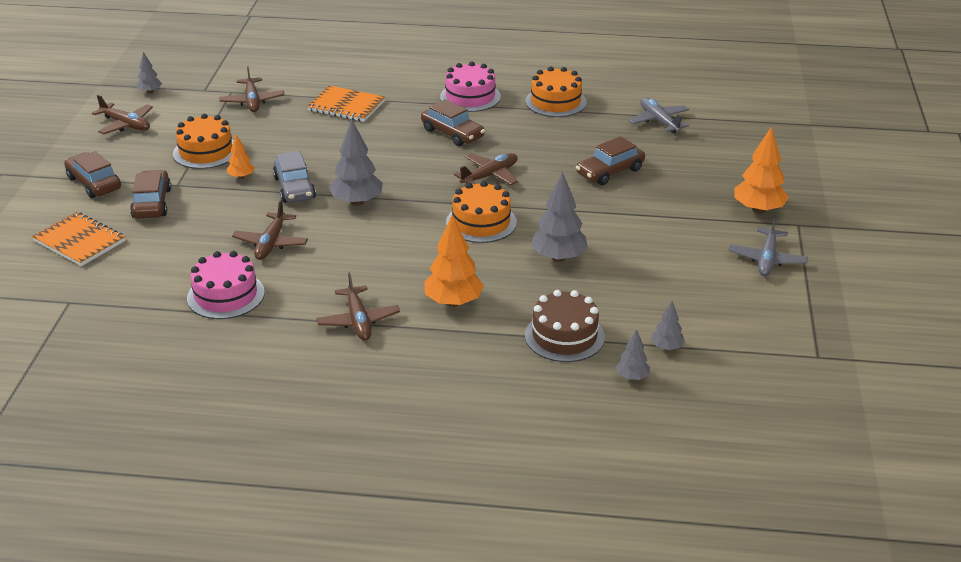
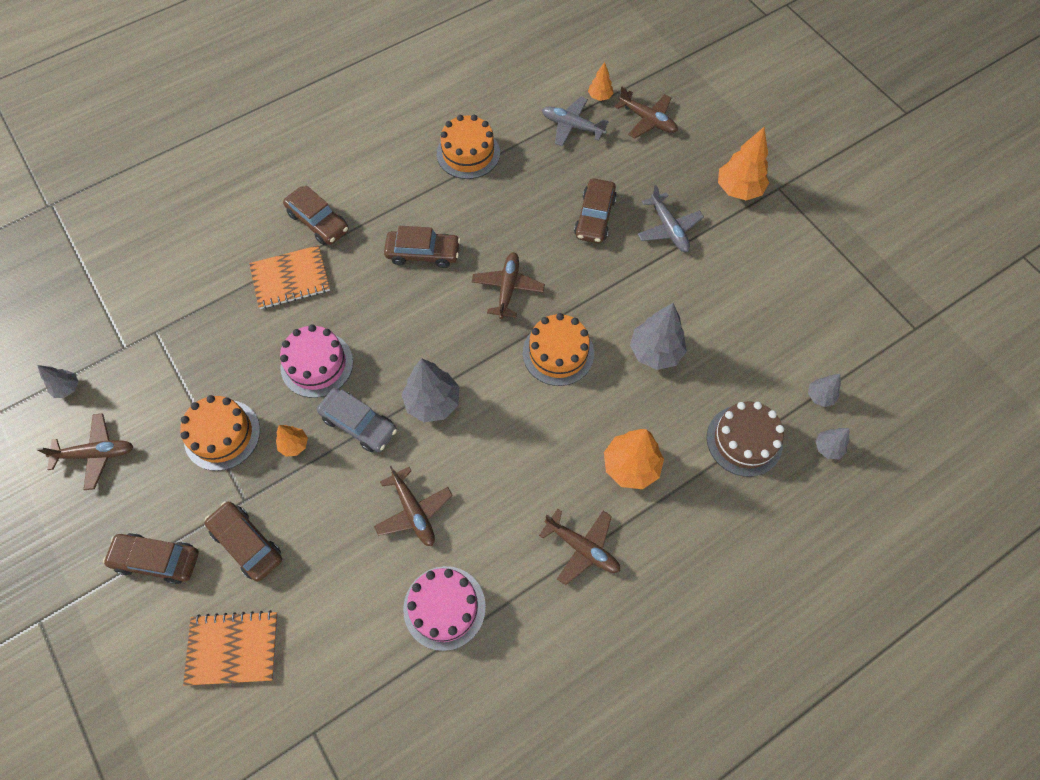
camera: 40 degrees left, 30 degrees up
(252, 101) = (192, 332): brown plane -> brown plane (648, 120)
(401, 89) = (318, 222): none -> brown car
(470, 97) = (389, 193): pink cake -> pink cake (317, 364)
(705, 116) = (600, 97): none -> orange tree
(767, 260) = (794, 245): grey plane -> grey plane (669, 229)

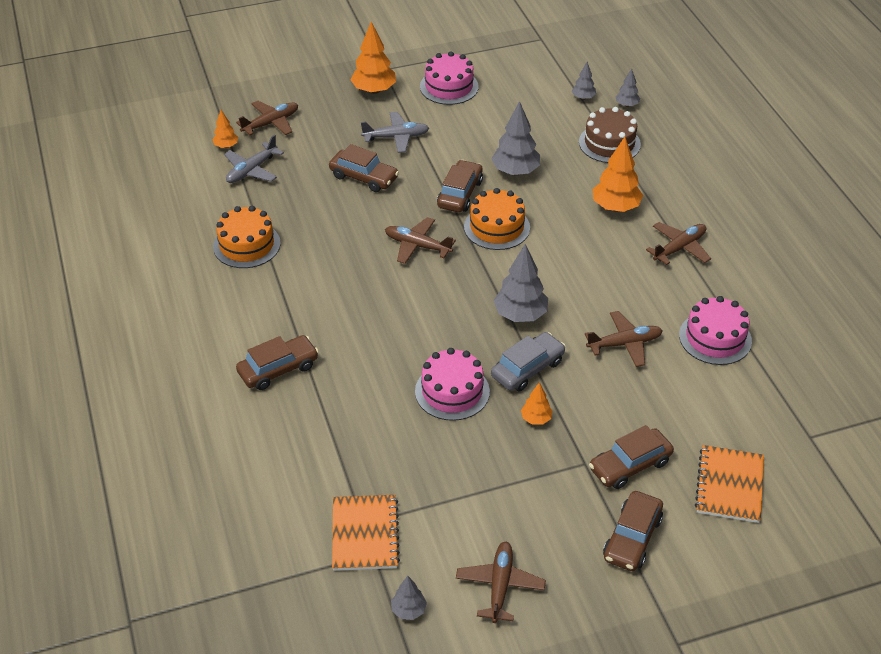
camera: 75 degrees left, 20 degrees down
(222, 435) = (508, 474): orange cake -> none
(290, 279) = (341, 400): orange notebook -> orange notebook (365, 534)
(423, 253) = (353, 296): brown car -> brown car (460, 194)
(777, 255) = (449, 87): none -> pink cake

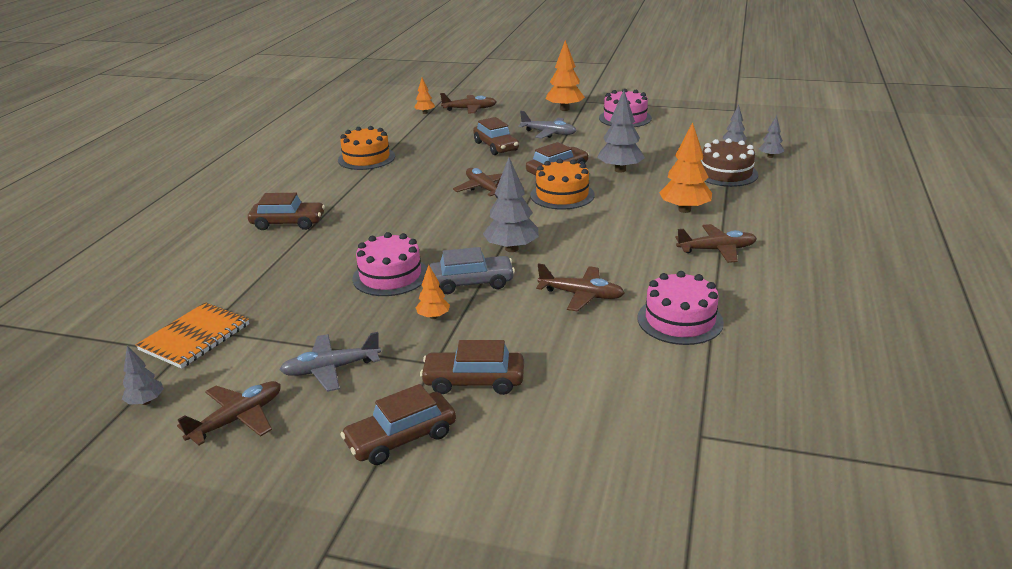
camera: 35 degrees right, 15 degrees down
(251, 170) = (424, 126): grey plane -> grey plane (330, 369)
(729, 485) = (556, 439): orange notebook -> none

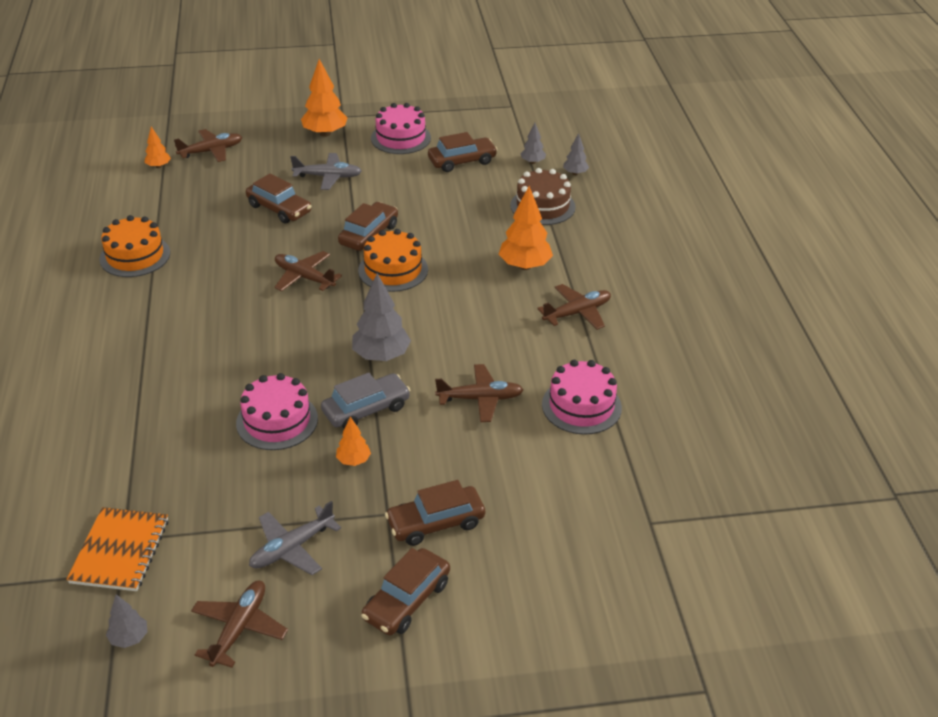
camera: 25 degrees left, 10 degrees up
(288, 223) = (109, 375): brown car -> brown car (462, 161)
(620, 170) = (434, 221): grey tree -> none

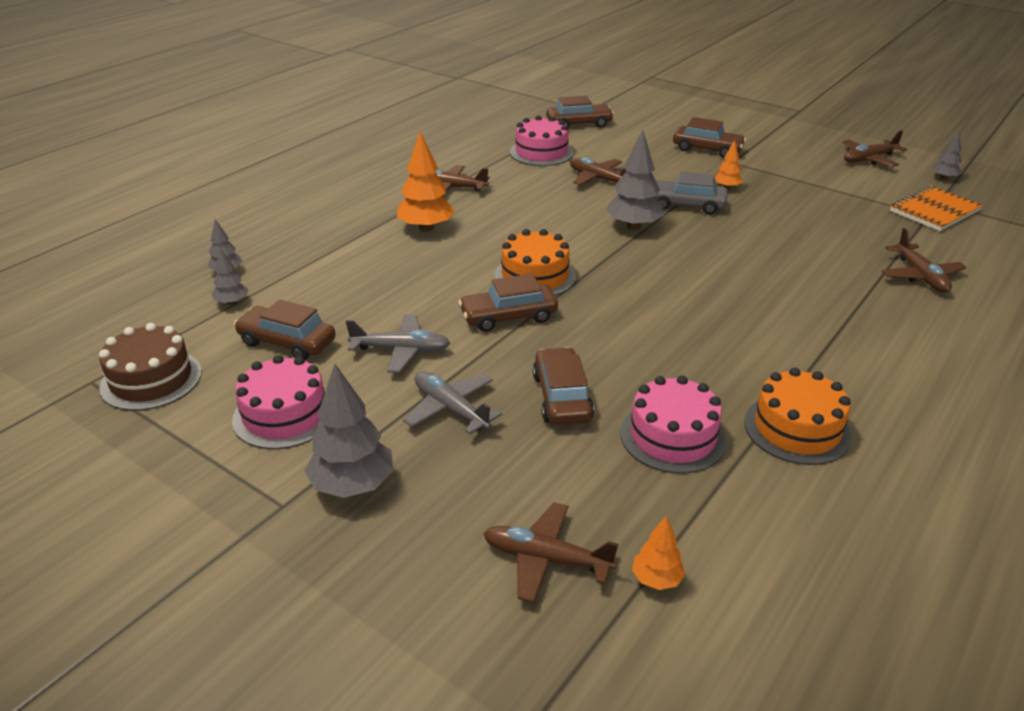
camera: 135 degrees left, 5 degrees down
(277, 421) = (762, 226): pink cake -> pink cake (673, 436)
(291, 548) = (809, 172): grey plane -> grey plane (401, 350)
(304, 277) = (625, 309): brown plane -> brown plane (920, 276)
(325, 133) = (353, 485): orange tree -> grey tree
(406, 600) = (759, 135): brown car -> brown car (579, 124)
(542, 206) = (317, 260): brown cake -> brown cake (151, 379)

